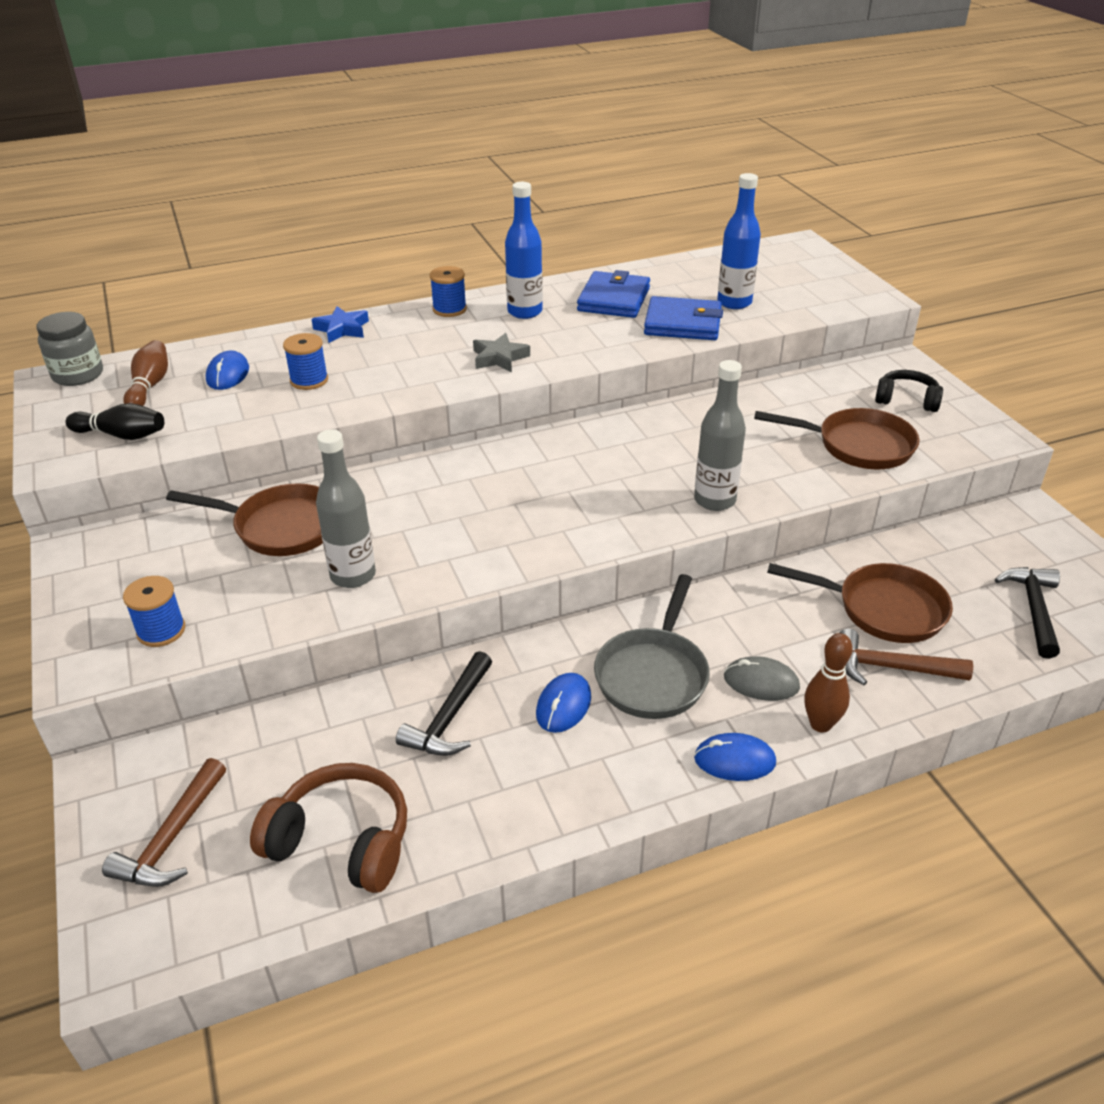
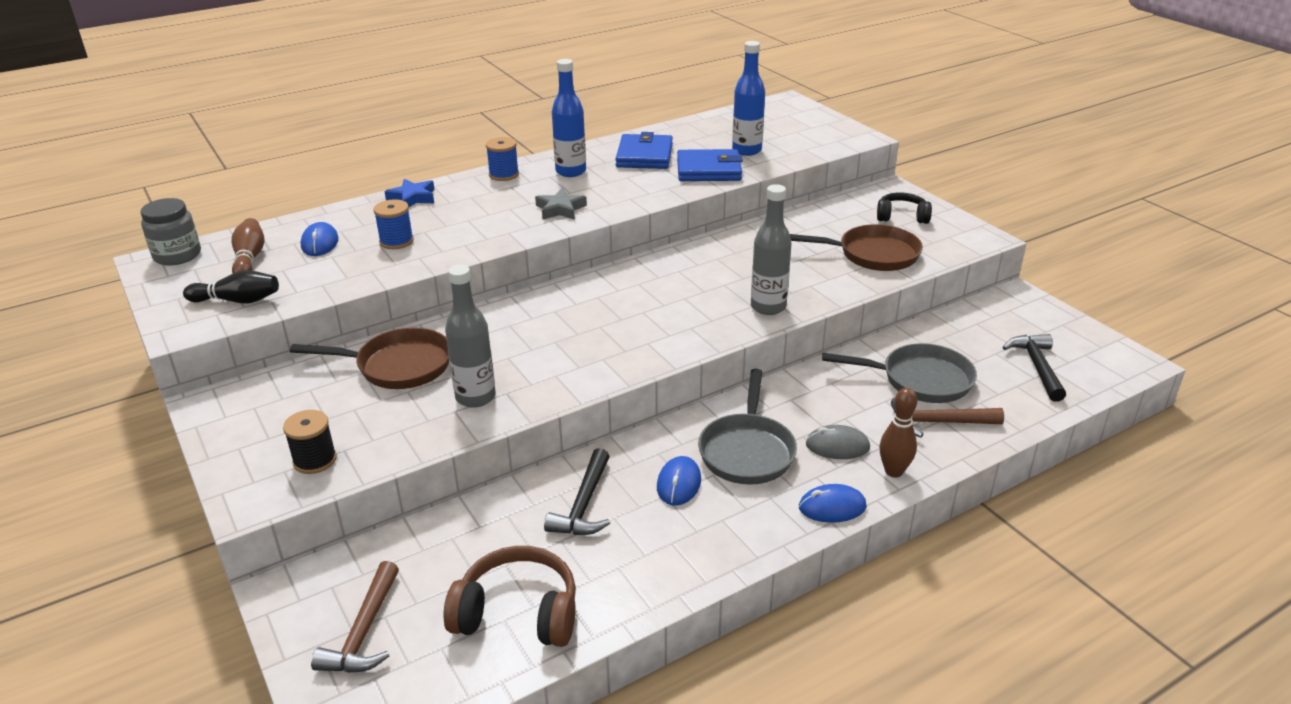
camera: 10 degrees left, 5 degrees down
(161, 631) = (315, 460): blue spool -> black spool
(883, 609) = (920, 380): brown pan -> grey pan

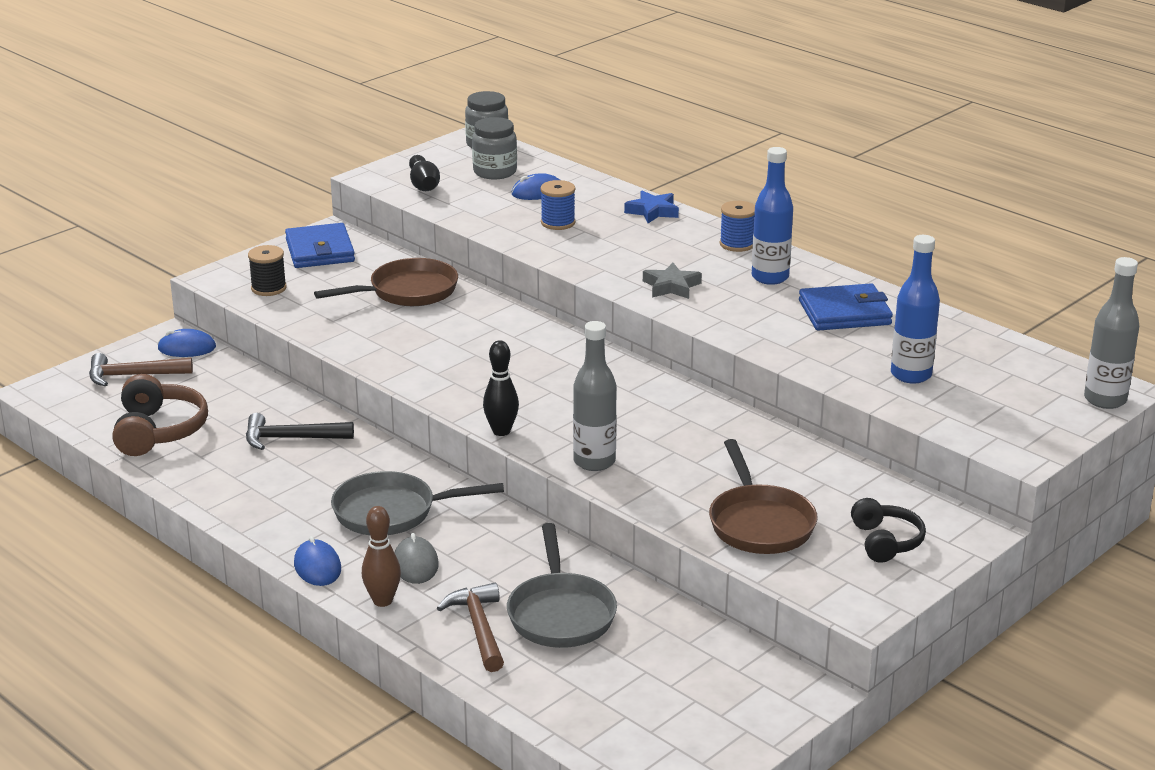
camera: 75 degrees right, 5 degrees down
(249, 259) = (495, 172): brown bowling pin -> grey jar
(398, 366) = (408, 292): brown pan -> brown pan turned 105 degrees counterclockwise
(475, 397) = (372, 334): grey bottle -> grey bottle (1105, 400)
(679, 484) = (332, 481): blue mouse -> blue mouse (187, 348)
(703, 344) = (501, 431): none -> black bowling pin
(709, 170) = (832, 356): blue wallet -> blue wallet (320, 250)
(1037, 367) = (626, 704): black hammer -> none

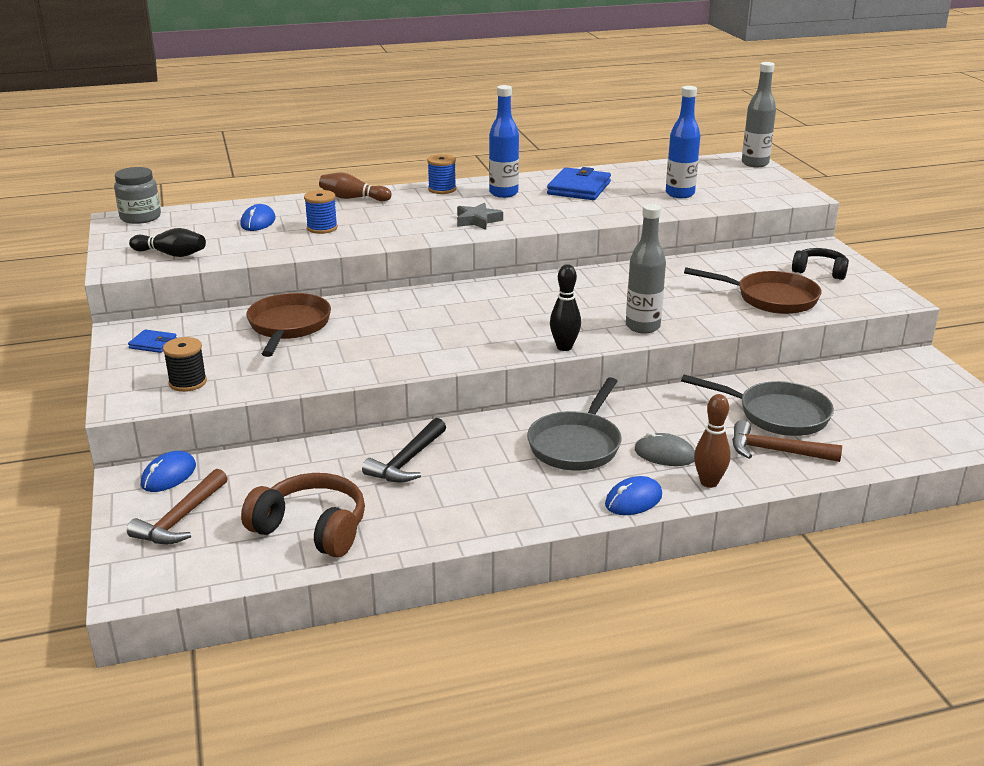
camera: 60 degrees left, 0 degrees up
(317, 567) = (633, 500): blue mouse -> blue mouse turned 45 degrees counterclockwise
(320, 250) = (153, 343): blue wallet -> blue wallet, size x0.51
(495, 172) = (196, 226): grey jar -> none
(652, 211) = (353, 198): blue star -> brown bowling pin

